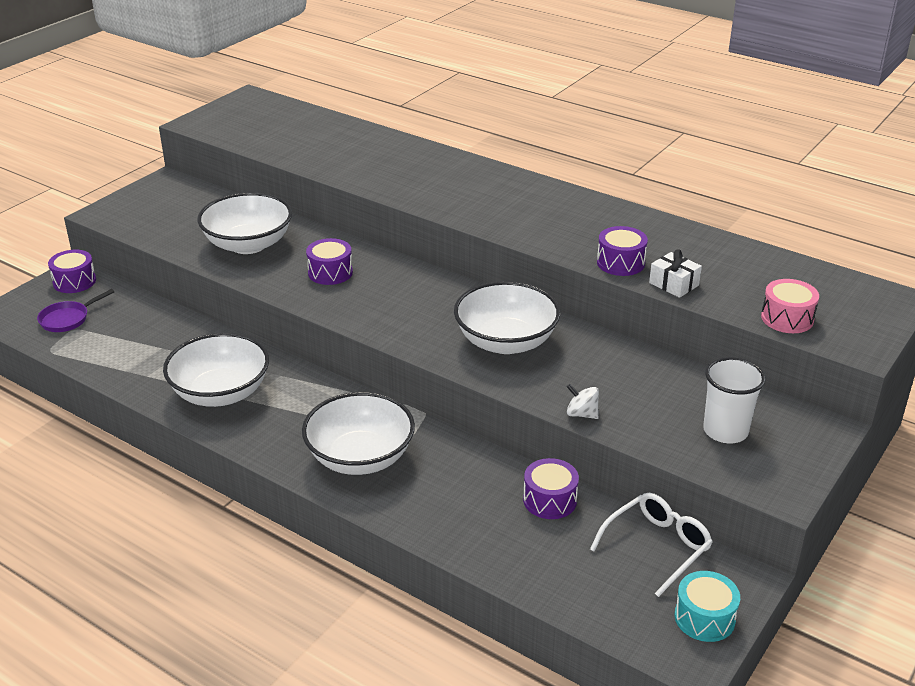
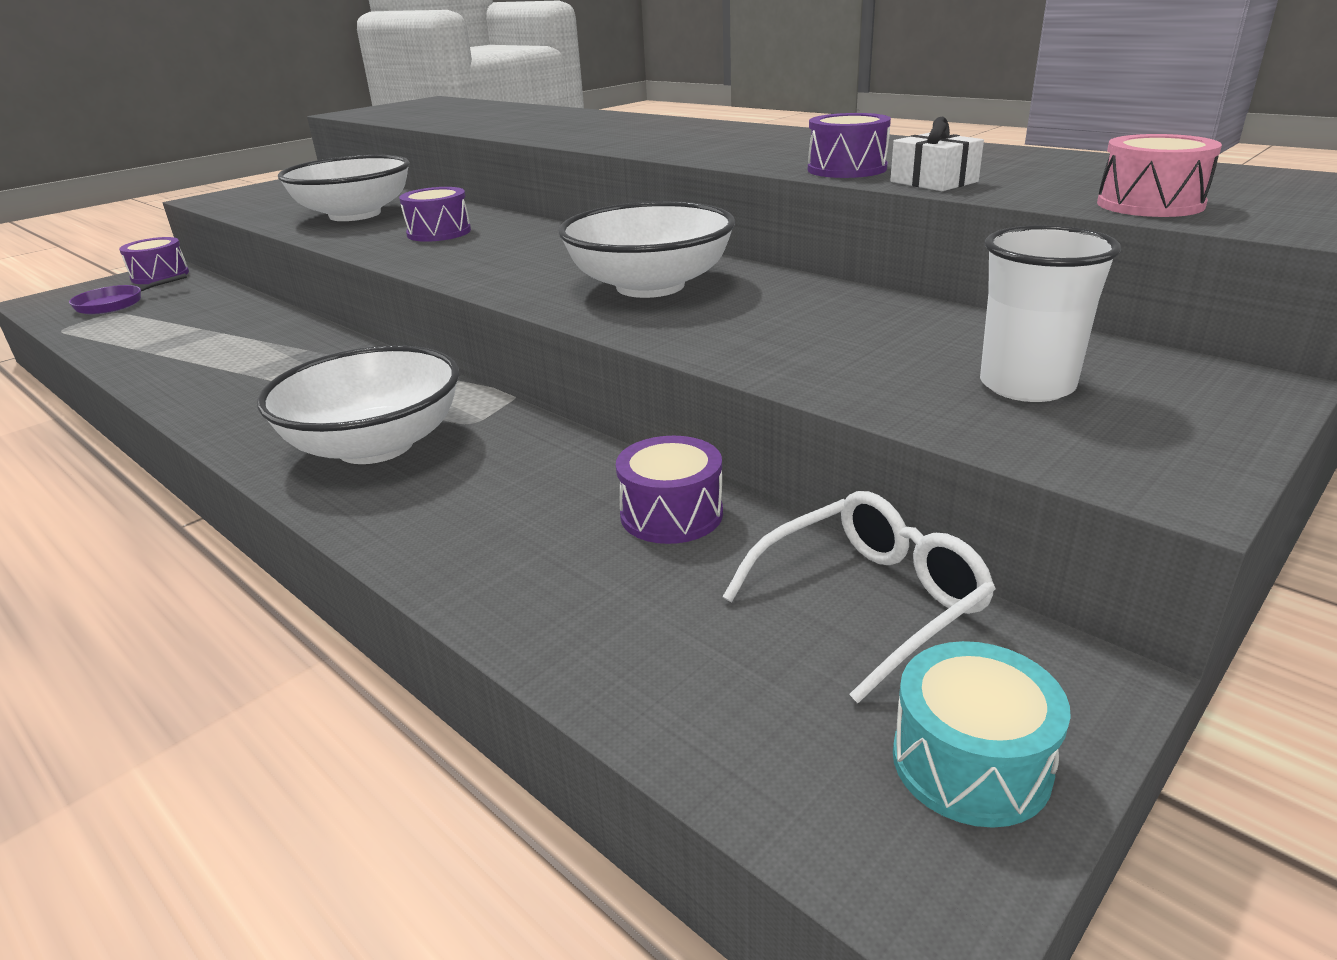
camera: 10 degrees right, 5 degrees down
(220, 393) = (234, 370): white bowl -> none
(582, 414) = (744, 361): white spinning top -> none

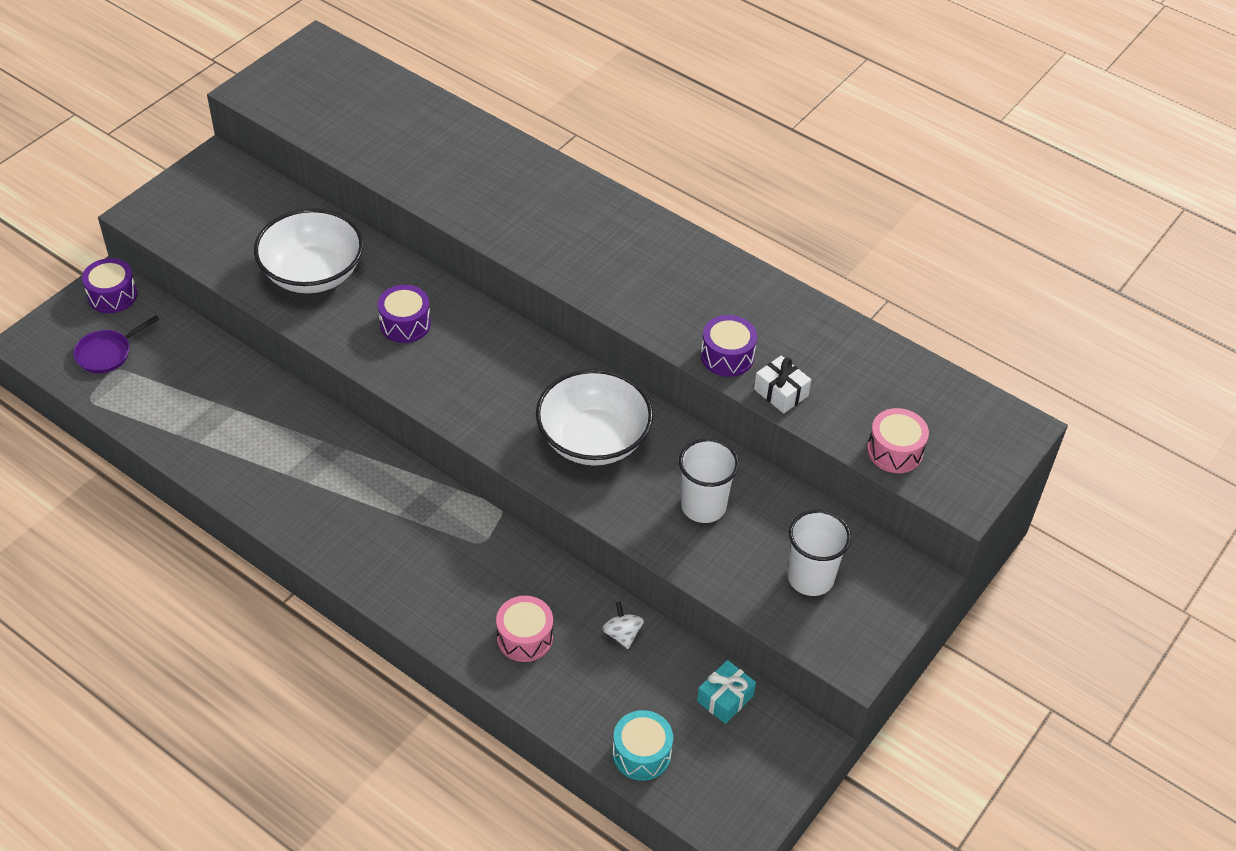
camera: 10 degrees left, 20 degrees up
(375, 445) = (428, 568): white bowl -> none
(495, 517) = (524, 637): none -> pink drum
(671, 514) = (622, 634): purple drum -> white spinning top
(816, 327) = (703, 506): none -> white cup
(871, 601) = (725, 698): white glasses -> turquoise gift
(971, 762) = (758, 785): turquoise drum -> turquoise drum (641, 754)

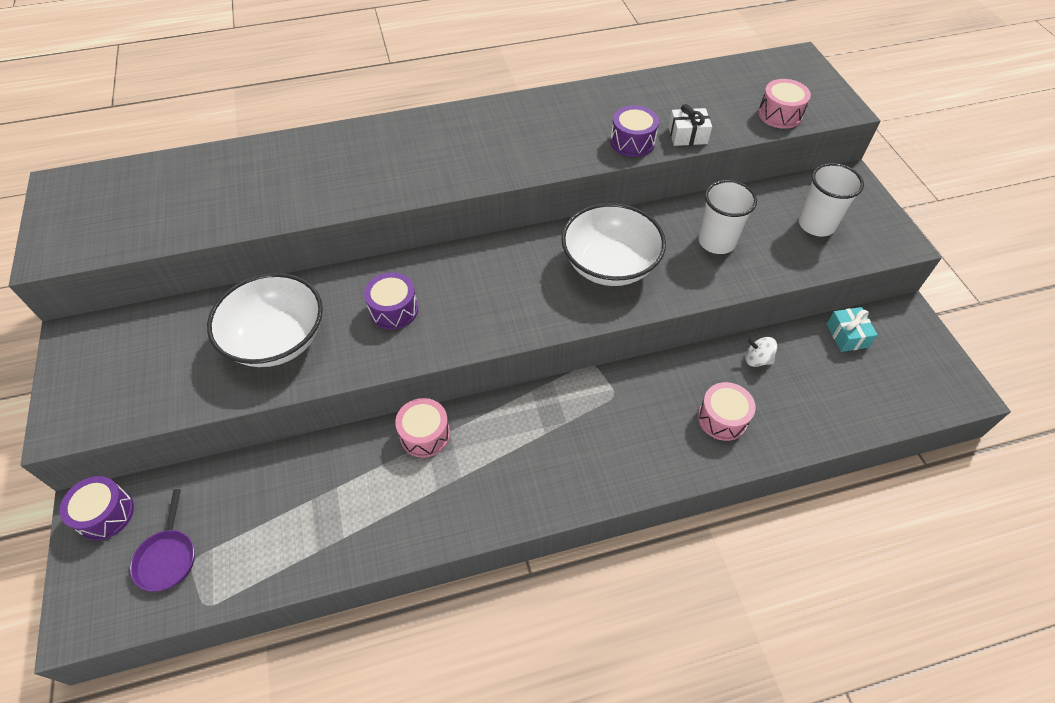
camera: 50 degrees left, 5 degrees up
(329, 435) = (425, 434): none -> pink drum
(641, 754) = (869, 408): turquoise drum -> none

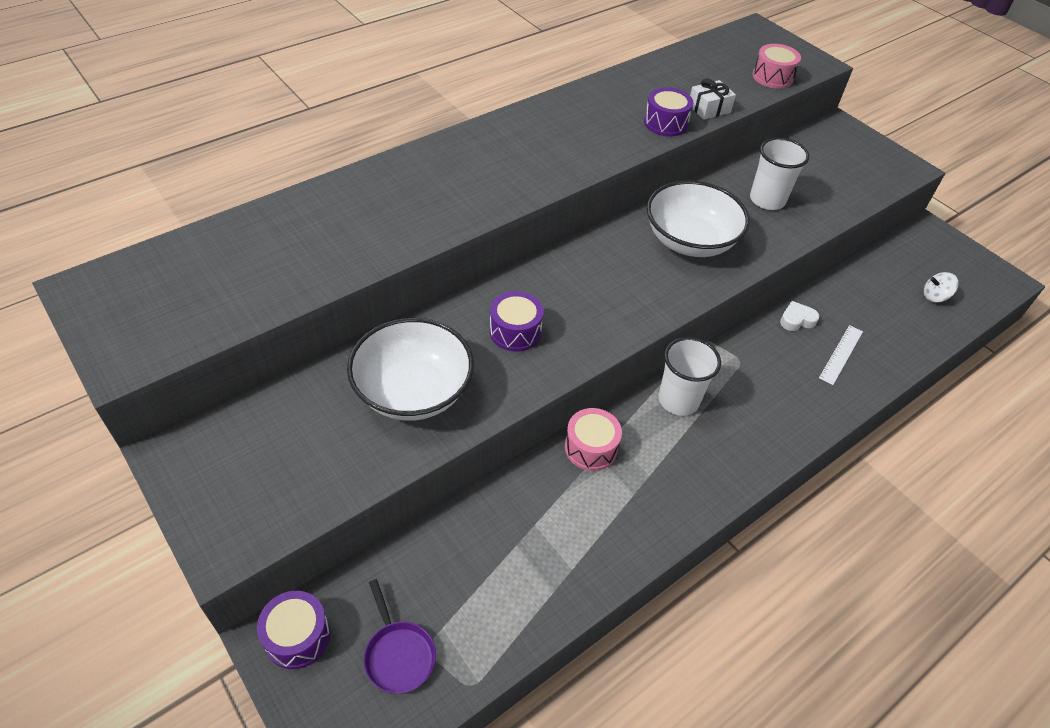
camera: 25 degrees left, 5 degrees down
(697, 370) = (796, 320): none -> white heart
(722, 418) = (841, 354): pink drum -> white ruler
(757, 359) = (838, 297): white spinning top -> white spinning top (934, 296)
(816, 224) = (837, 167): white cup -> white cup (678, 400)
(847, 335) = (895, 259): turquoise gift -> none

